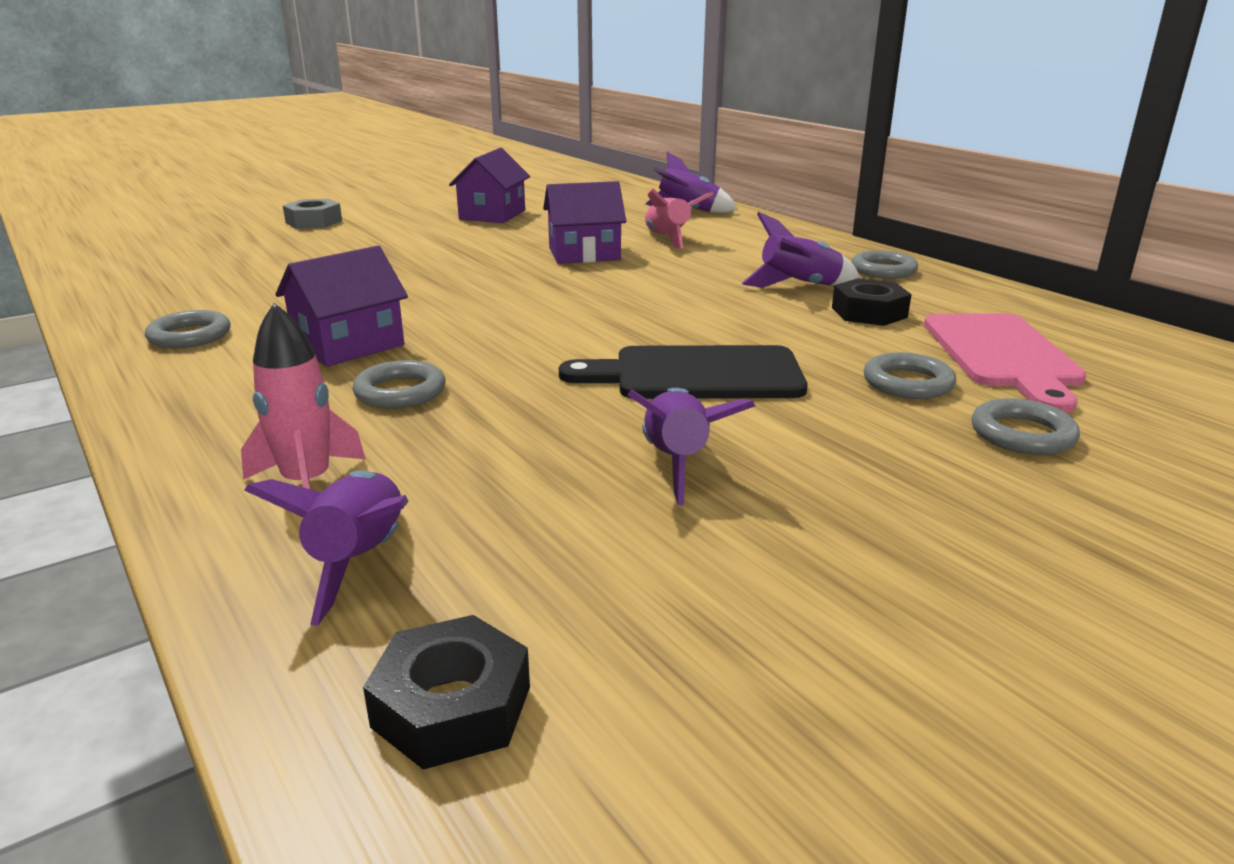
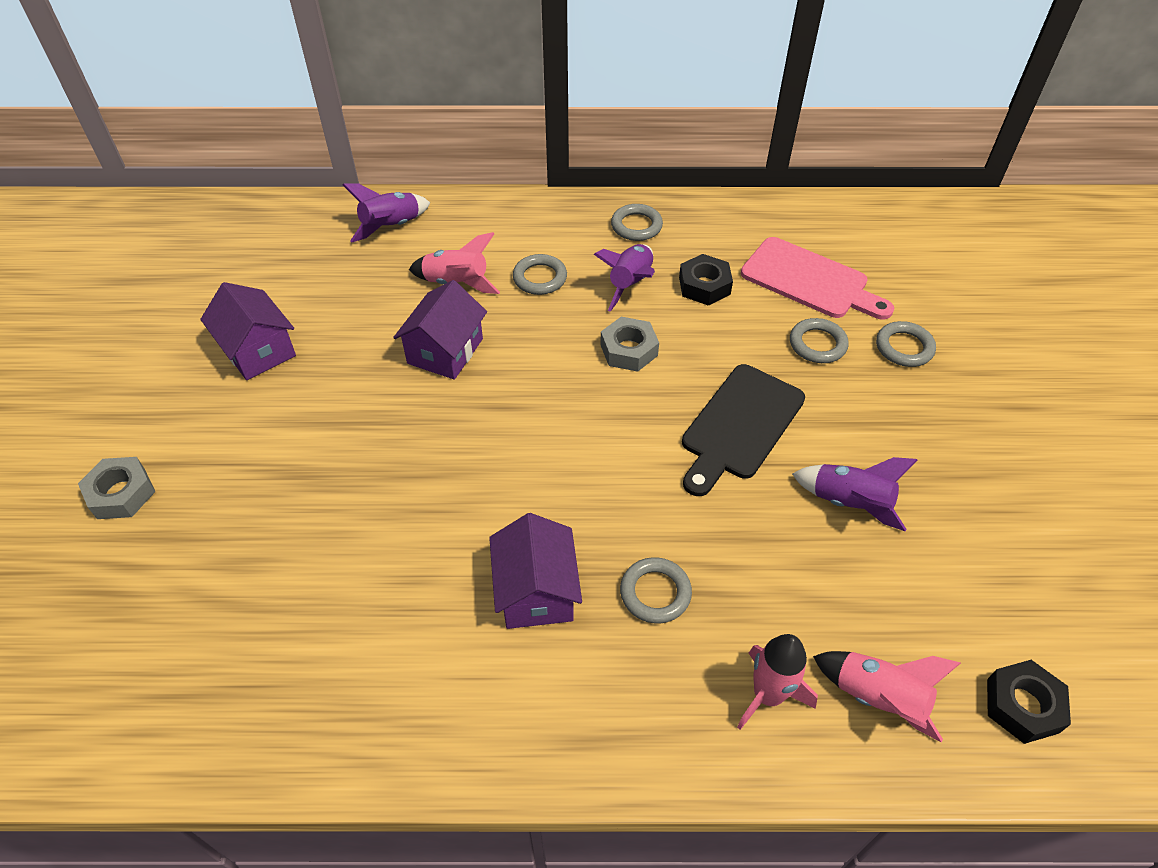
camera: 55 degrees left, 25 degrees up
(190, 336) = (419, 698): grey ring -> grey ring (540, 278)
(360, 560) = (878, 698): purple rocket -> pink rocket
(710, 306) = (629, 350): none -> grey nut

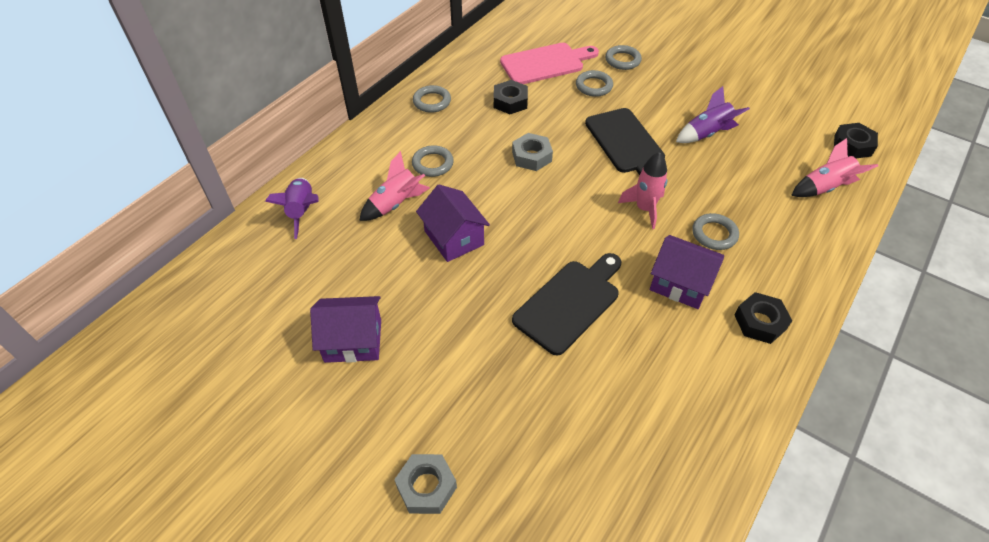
camera: 55 degrees left, 0 degrees up
(424, 495) = (569, 303): none -> black cutting board
(535, 710) = (760, 322): none -> black nut
(630, 284) = (478, 129): purple rocket -> none
(767, 695) = (802, 224): pink rocket -> pink rocket (644, 209)

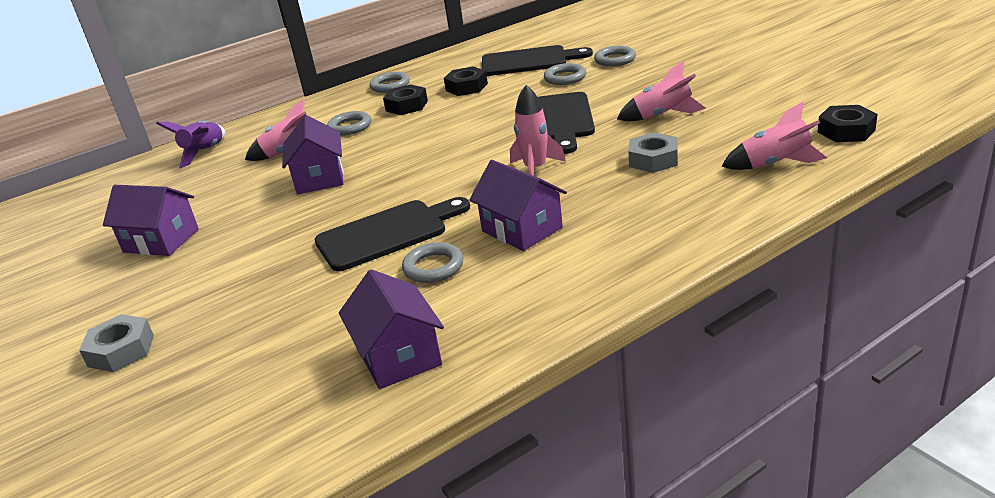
camera: 25 degrees right, 20 degrees down
(531, 156) = (451, 126): grey nut -> grey nut (653, 160)
(545, 63) = (528, 61): pink cutting board -> black cutting board
(678, 443) = (399, 356): none -> purple house
(706, 134) = (662, 115): purple rocket -> pink rocket
(714, 234) = (598, 193): grey ring -> grey ring (433, 267)
(760, 322) = (588, 269): black nut -> black nut (406, 106)

